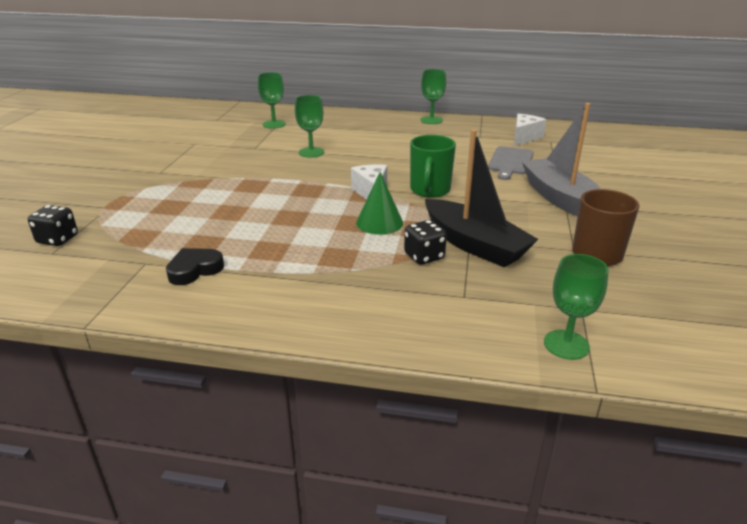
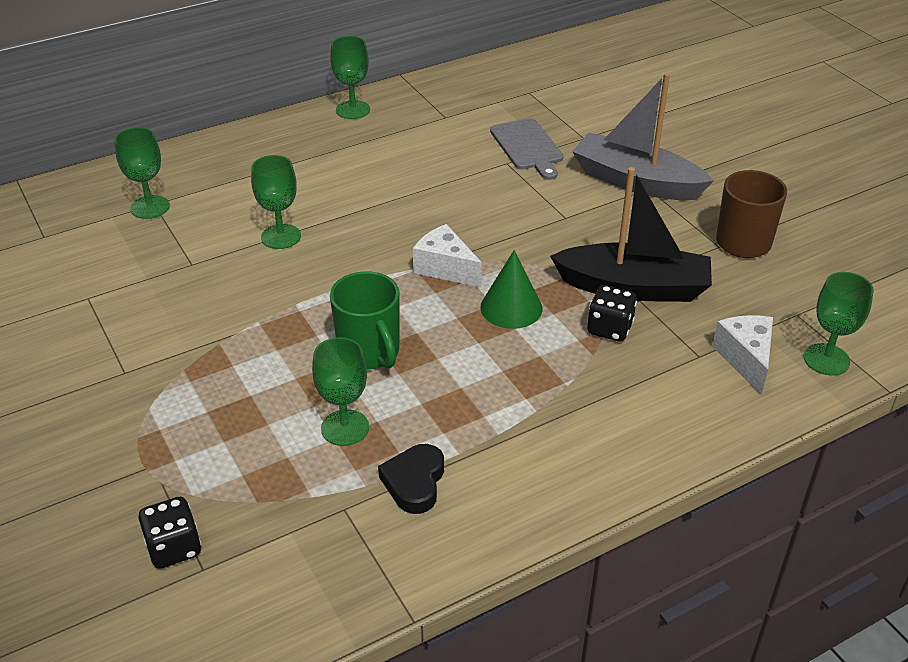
camera: 40 degrees left, 10 degrees up
(205, 232) = (345, 428): none -> green goblet
(430, 190) = (500, 233): green mug -> green mug (369, 352)
(524, 137) = (495, 98): white cheese -> white cheese (745, 359)

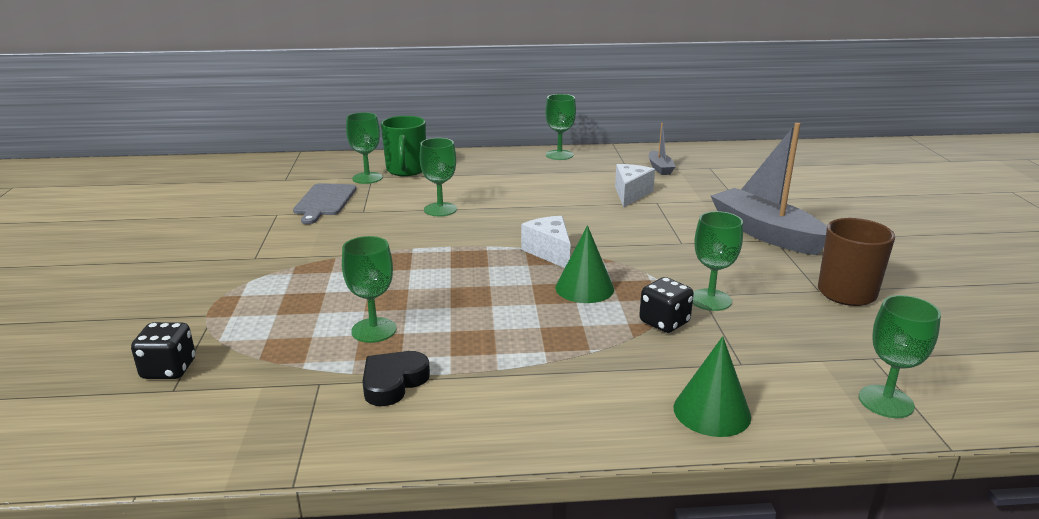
camera: 25 degrees right, 15 degrees down
(369, 352) = (440, 288): green mug -> green mug (406, 170)
(478, 106) = (660, 168): none -> grey boat
(527, 147) = (683, 196): grey cutting board -> grey cutting board (324, 201)
(634, 287) = (710, 300): black boat -> green goblet
(704, 417) = (711, 411): none -> green cone
(745, 359) = (790, 378): white cheese -> white cheese (630, 194)

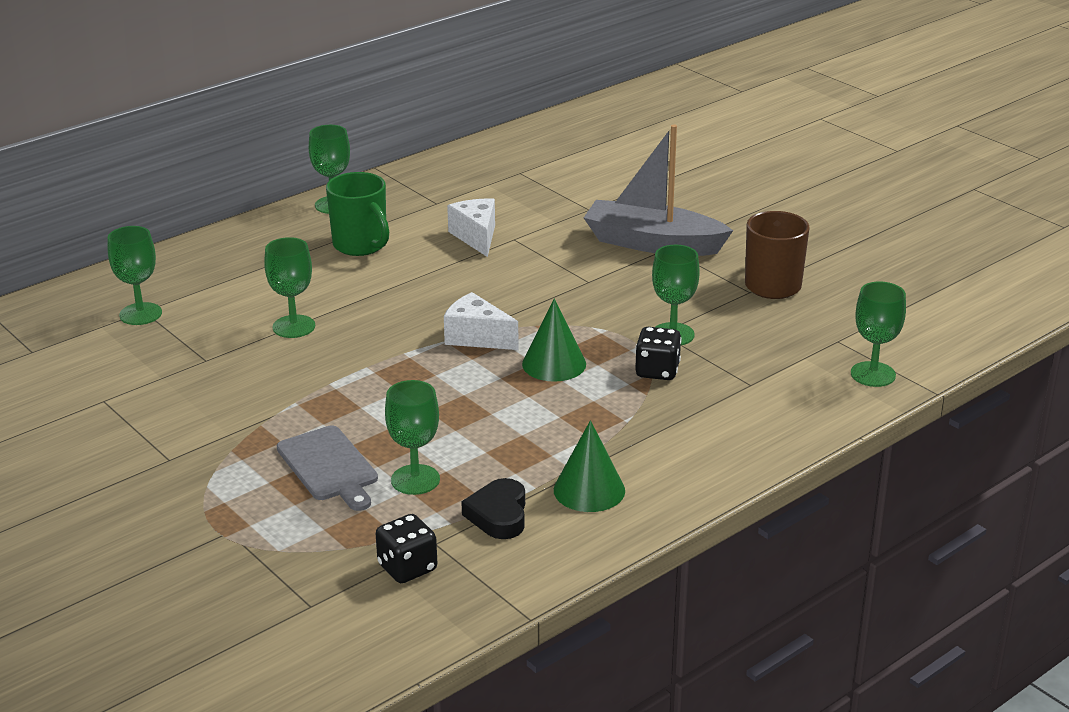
camera: 35 degrees left, 5 degrees up
(169, 369) = (275, 593): black dice -> black dice (407, 568)
(324, 201) = (137, 364): grey cutting board -> grey cutting board (329, 466)
(406, 170) = (174, 287): green mug -> green mug (361, 245)
(660, 168) = (468, 190): grey boat -> none
(711, 411) = (766, 432): green cone -> green cone (589, 490)

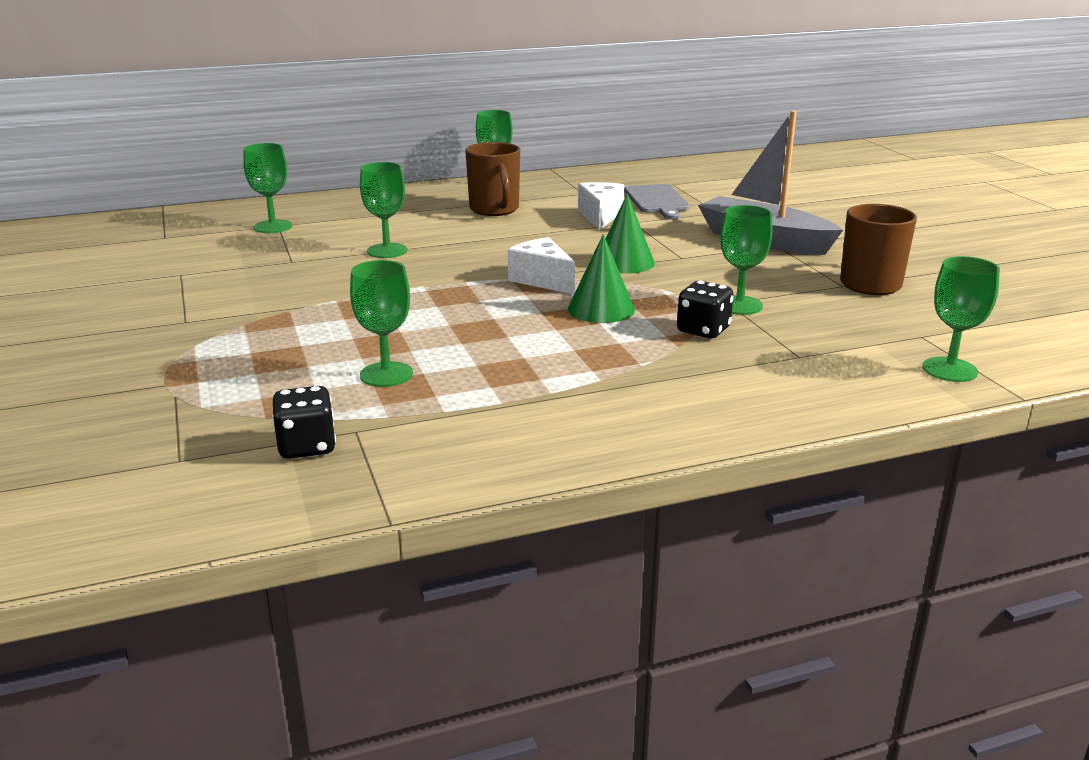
camera: 20 degrees right, 5 degrees down
(329, 466) = (316, 350): grey cutting board -> grey cutting board (657, 201)
(361, 245) = (494, 210): green mug -> brown mug
(498, 515) = (442, 419): black heart -> none
(589, 490) = (556, 415): green cone -> green cone (624, 262)

